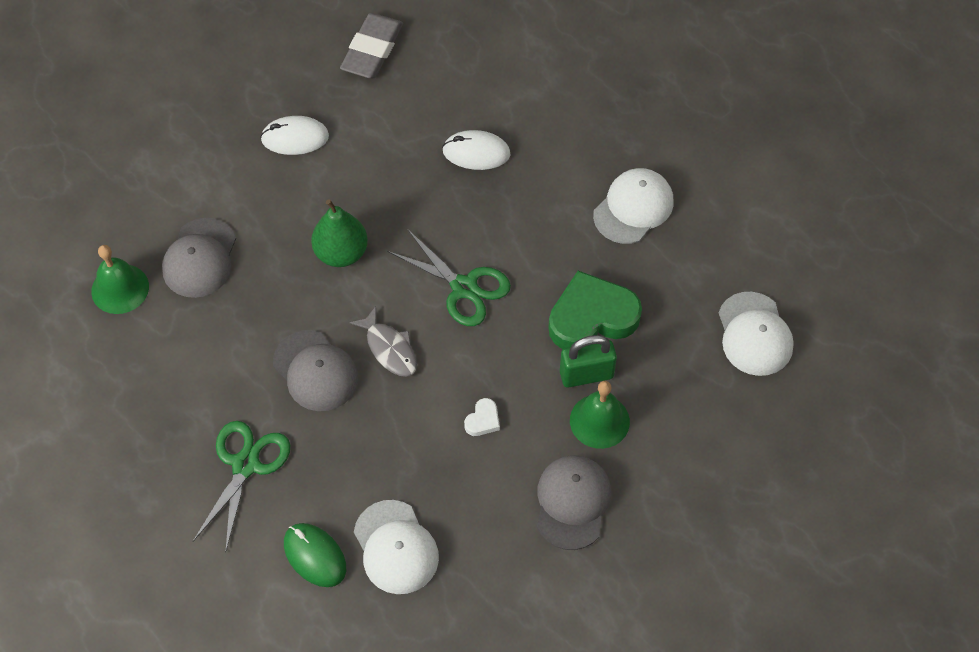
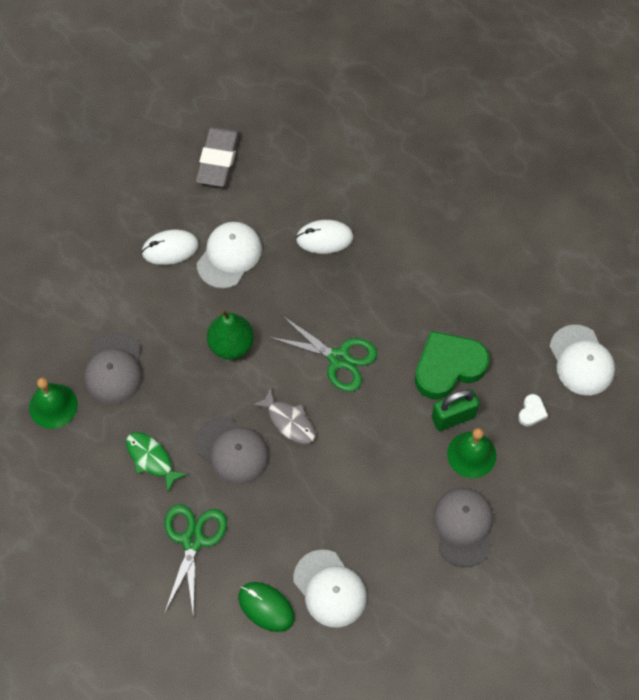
camera: 10 degrees left, 5 degrees up
(219, 365) = (151, 459): none -> green fish
(483, 420) = (377, 470): white heart -> white heart (531, 412)
(633, 208) = (463, 266): white cap -> white cap (229, 256)

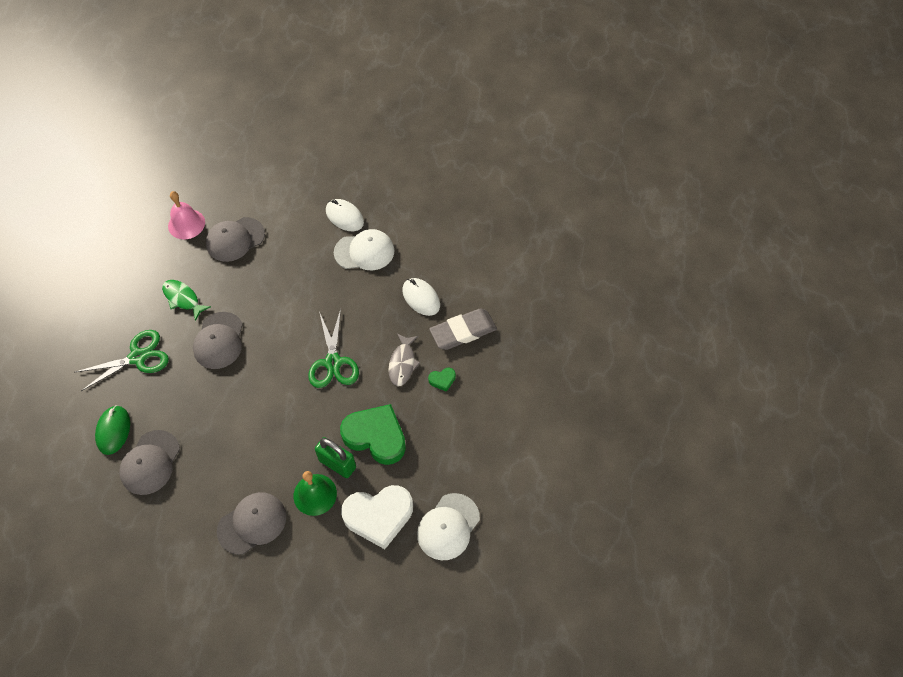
camera: 55 degrees right, 5 degrees down
(53, 406) = (186, 224): green bell -> pink bell
(151, 459) = (183, 298): green fish -> green fish turned 60 degrees counterclockwise
(218, 159) = (432, 202): grey eraser -> grey eraser (463, 331)
(231, 344) = (298, 293): green pear -> none
(289, 421) = (263, 361): grey fish -> grey fish (402, 363)
(330, 589) = (150, 462): white cap -> grey cap
(429, 275) = (442, 380): none -> green heart
(531, 412) = (378, 516): white heart -> white heart, size x2.37

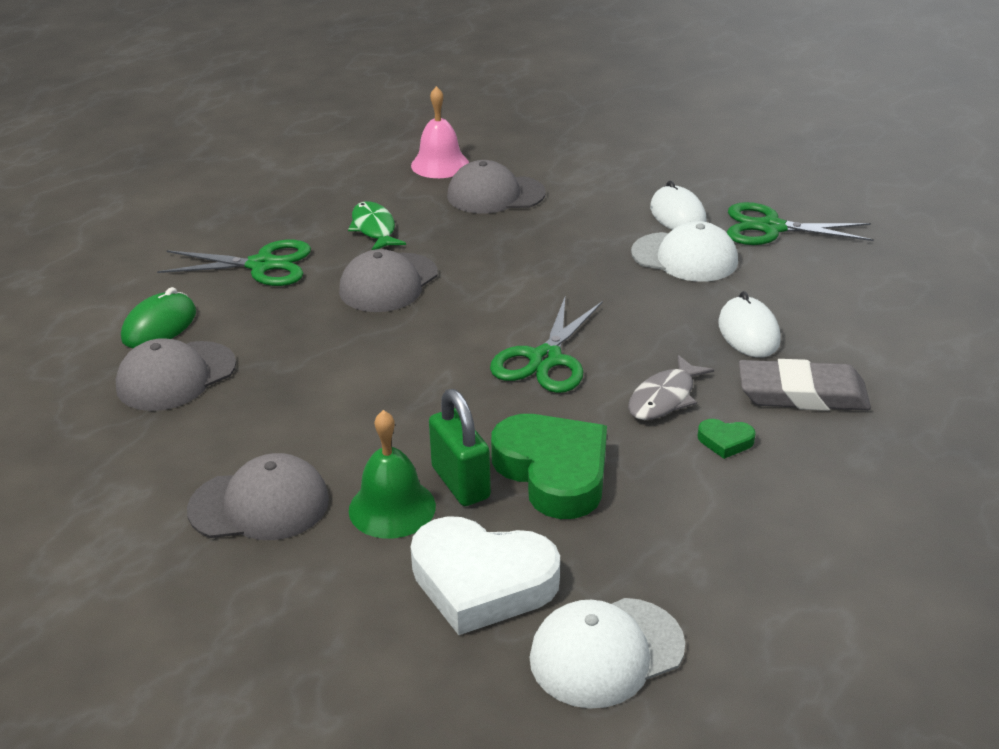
camera: 30 degrees right, 25 degrees down
(397, 207) = (771, 228): none -> green scissors

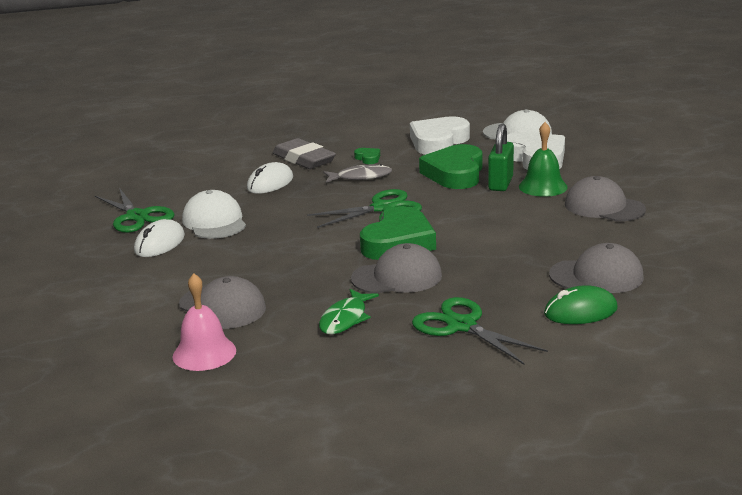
camera: 135 degrees left, 10 degrees down
(450, 322) = (398, 242): none -> green heart
(696, 543) = (438, 142): none -> white heart

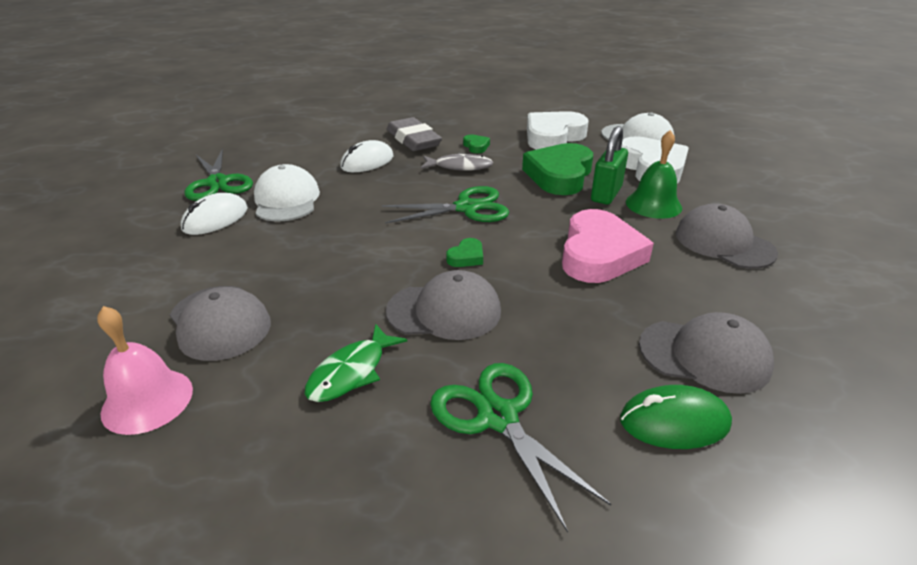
camera: 10 degrees right, 10 degrees up
(398, 242) = (466, 257): green heart -> green heart, size x0.42
(506, 227) = (599, 254): none -> pink heart

